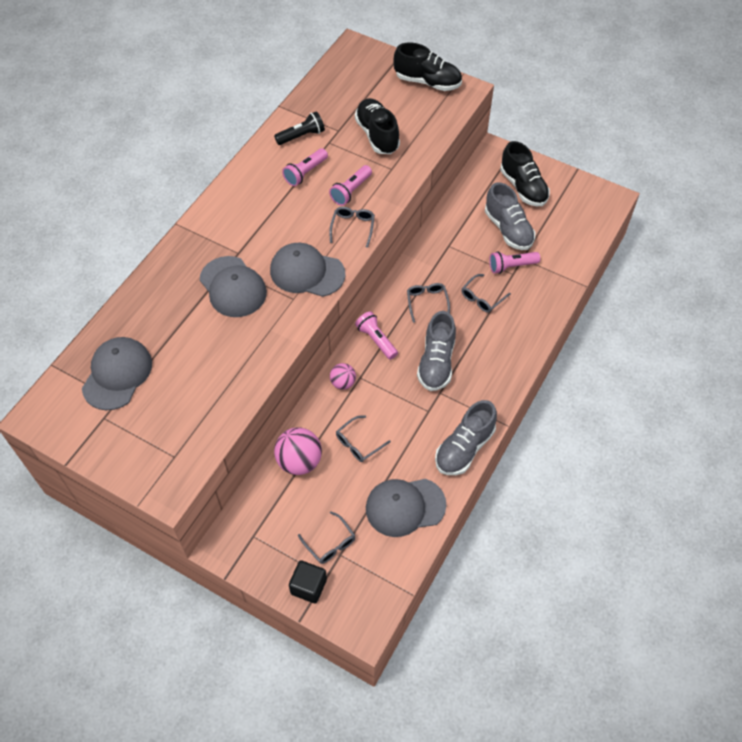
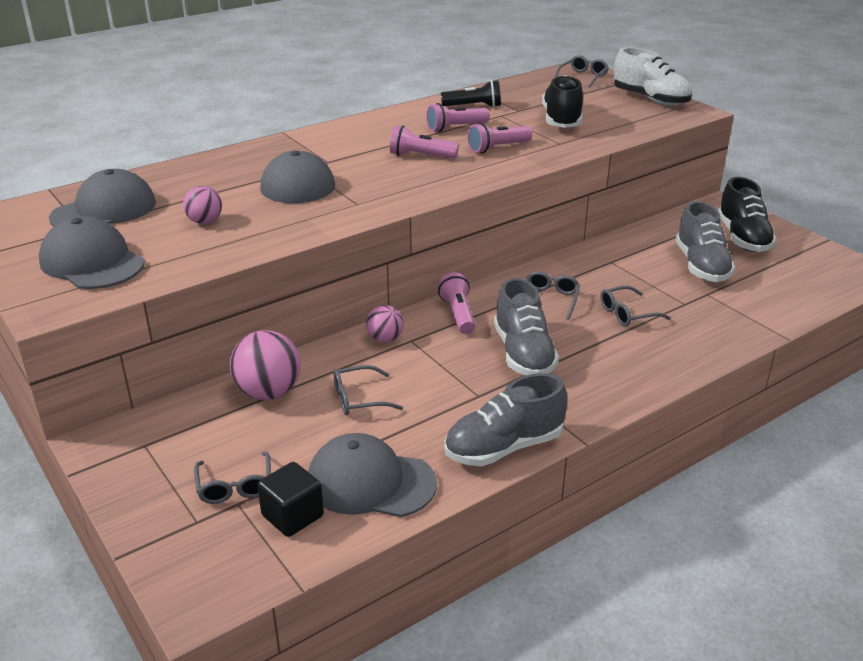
camera: 25 degrees right, 25 degrees down
(201, 360) = (205, 221): none -> pink ball
(307, 272) = (392, 189): grey cap -> grey cap (92, 262)
(308, 586) = (164, 523): black cube -> black cube (292, 516)
(353, 227) = (477, 171): grey glasses -> grey glasses (583, 77)
(427, 82) = (650, 100): black shoe -> white shoe
(436, 362) = (523, 354): grey shoe -> grey shoe turned 45 degrees counterclockwise
(511, 266) = (687, 297): pink flashlight -> pink flashlight (421, 156)

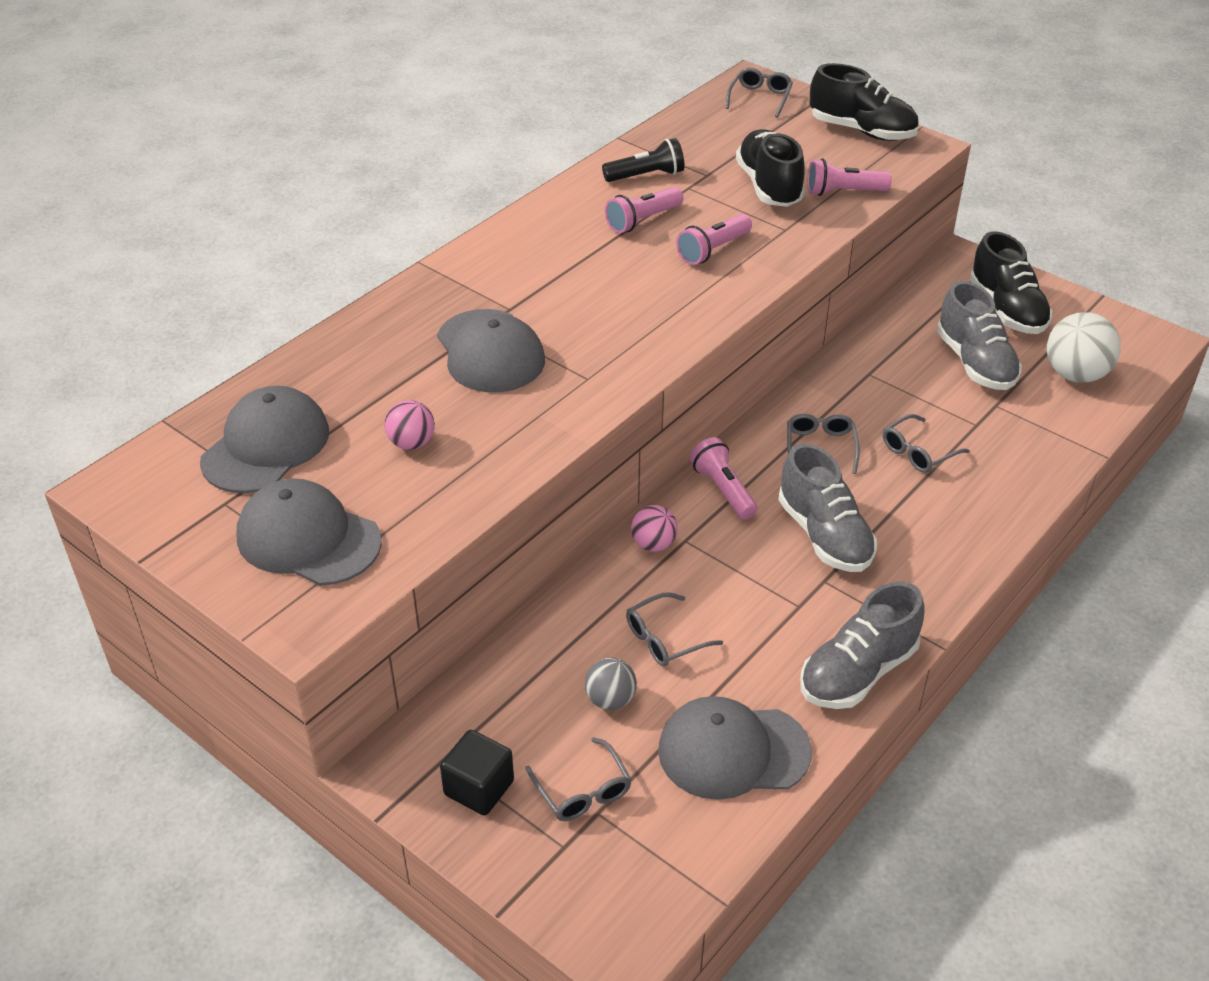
camera: 15 degrees left, 10 degrees up
(268, 392) = (553, 652): pink ball -> none
(292, 516) = (668, 814): black cube -> black cube (479, 788)
(293, 430) = (610, 699): none -> grey ball
(421, 156) = (624, 280): pink flashlight -> pink flashlight (843, 192)
(650, 100) = (862, 131): white shoe -> black shoe
(783, 284) = (1075, 374): none -> white ball

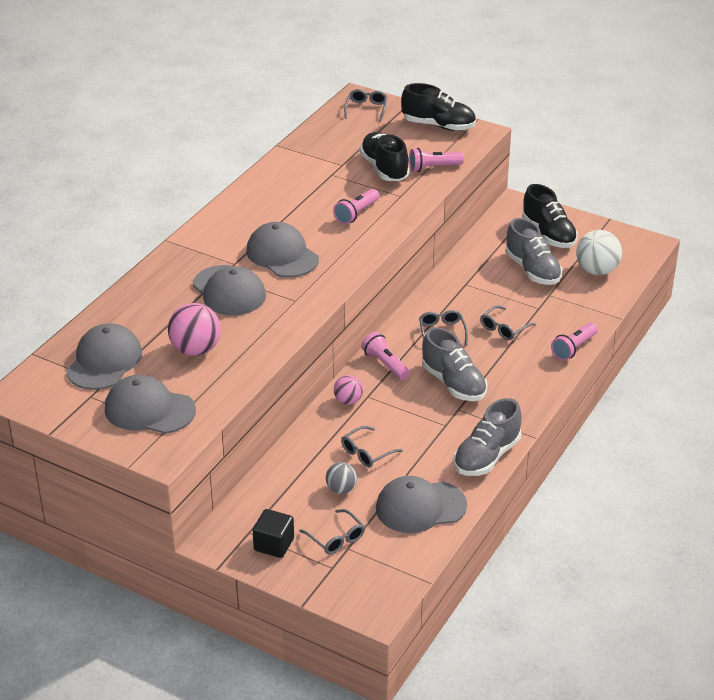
camera: 10 degrees left, 5 degrees down
(411, 443) = (195, 350): pink ball -> pink ball, size x1.70
(585, 303) = (282, 255): none -> grey cap
(643, 220) = (306, 199): pink flashlight -> pink flashlight (574, 348)
(646, 176) = (301, 169): black flashlight -> none

